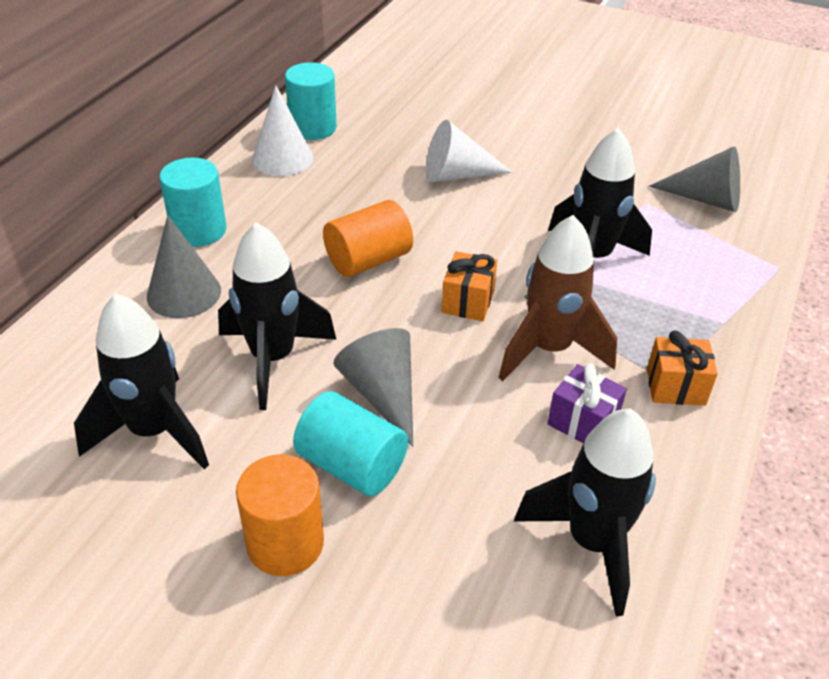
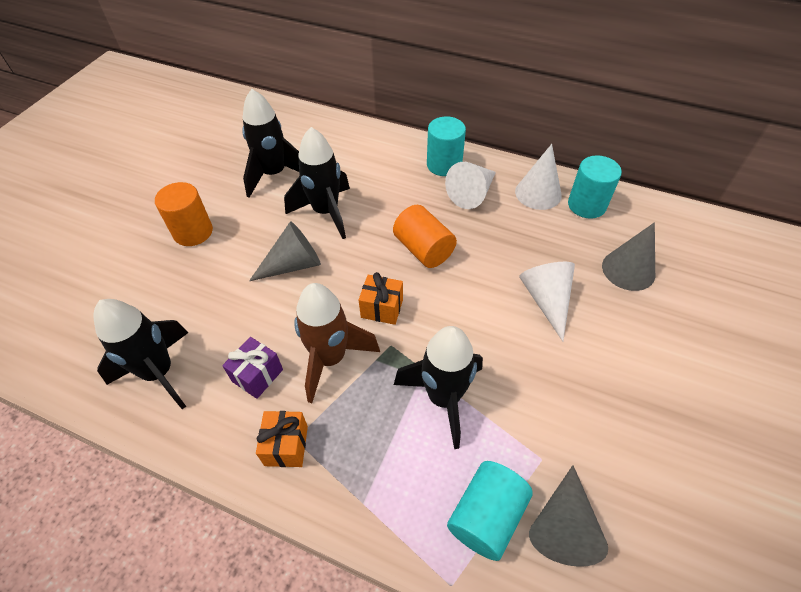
camera: 90 degrees right, 10 degrees up
(184, 293) = (382, 168): grey cone -> grey cone (628, 270)
(269, 210) = (472, 193): none -> white cone
(351, 465) = (239, 254): turquoise cylinder -> turquoise cylinder (486, 516)

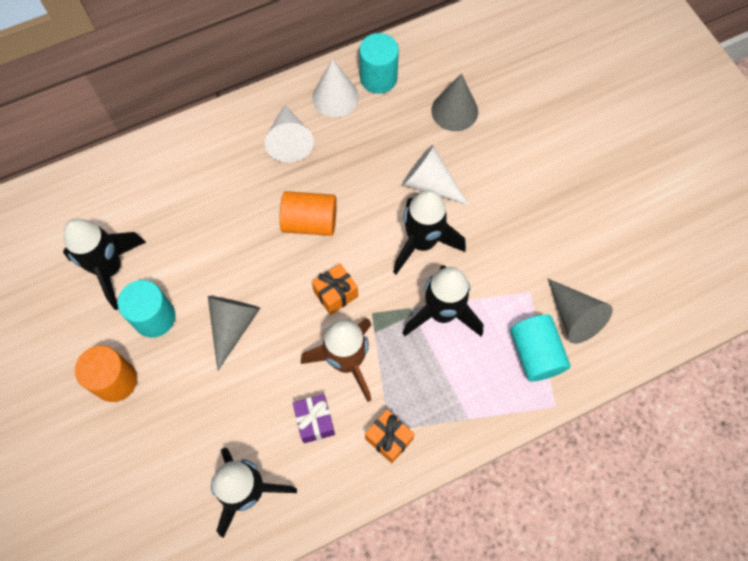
camera: 50 degrees left, 15 degrees up
(326, 212) = (200, 261): black rocket -> black rocket (422, 243)
(444, 165) = (238, 133): turquoise cylinder -> turquoise cylinder (154, 317)

